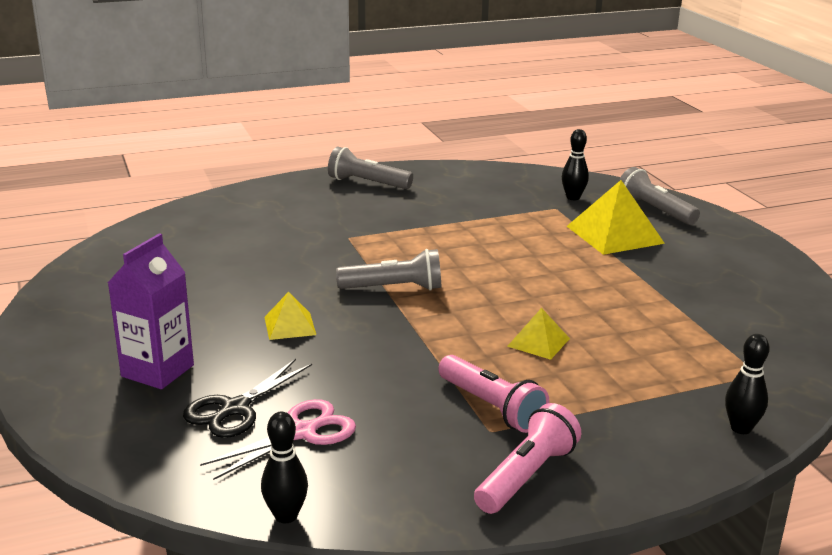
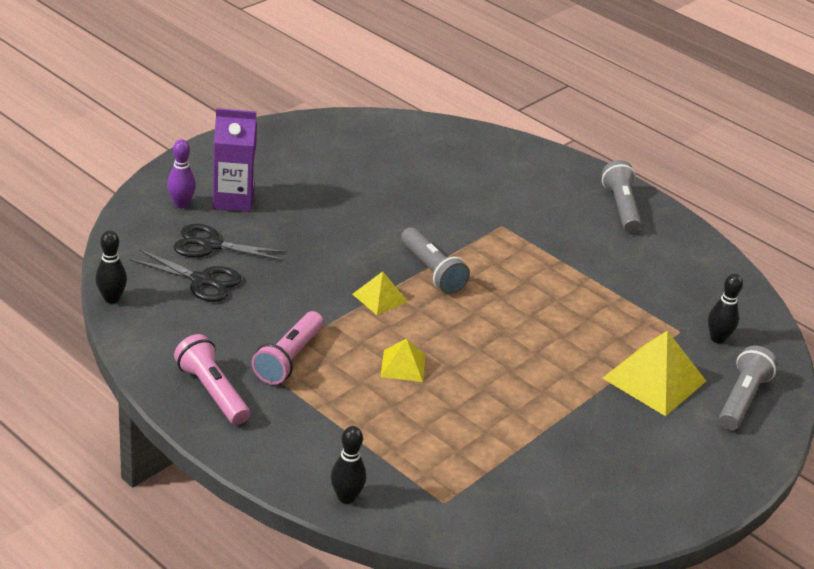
camera: 60 degrees right, 10 degrees up
(127, 410) = (181, 204): none -> purple bowling pin
(290, 326) = (333, 237): yellow pyramid -> yellow pyramid (379, 297)
(302, 433) = (201, 280): pink scissors -> black scissors
(526, 476) = (212, 391): pink flashlight -> pink flashlight turned 135 degrees counterclockwise

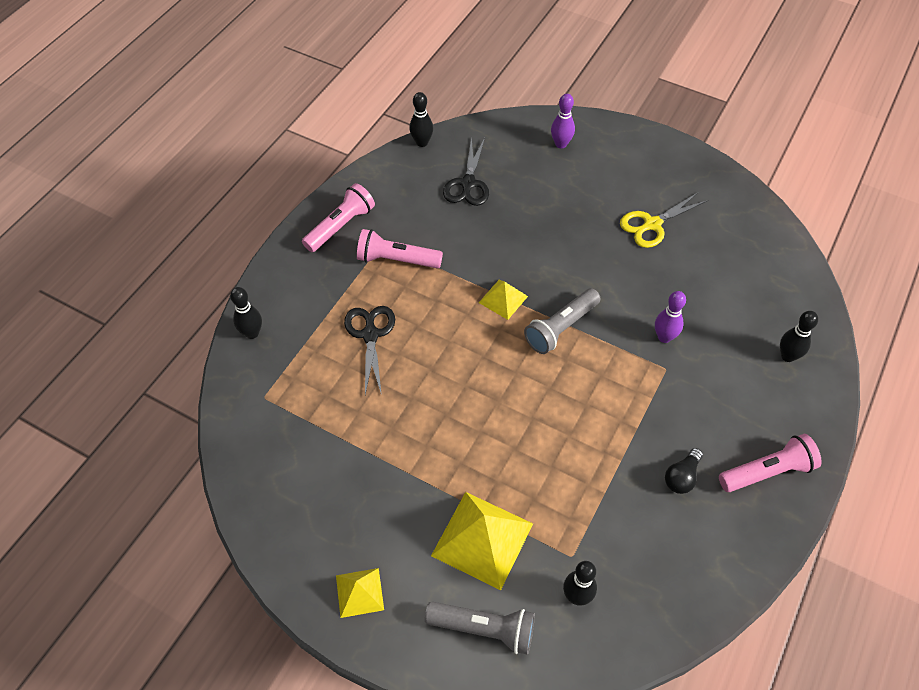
camera: 80 degrees right, 20 degrees up
(211, 245) = (516, 176): black scissors -> black scissors (370, 335)
(233, 200) = (586, 172): purple carton -> none
(327, 182) = (652, 224): none -> yellow scissors
(403, 365) = (419, 335): yellow pyramid -> yellow pyramid (359, 592)
(466, 216) = (664, 337): none -> purple bowling pin
(511, 161) = (787, 356): none -> black bowling pin
(615, 251) = (682, 477): none -> black light bulb
(621, 207) = (767, 472): grey flashlight -> pink flashlight

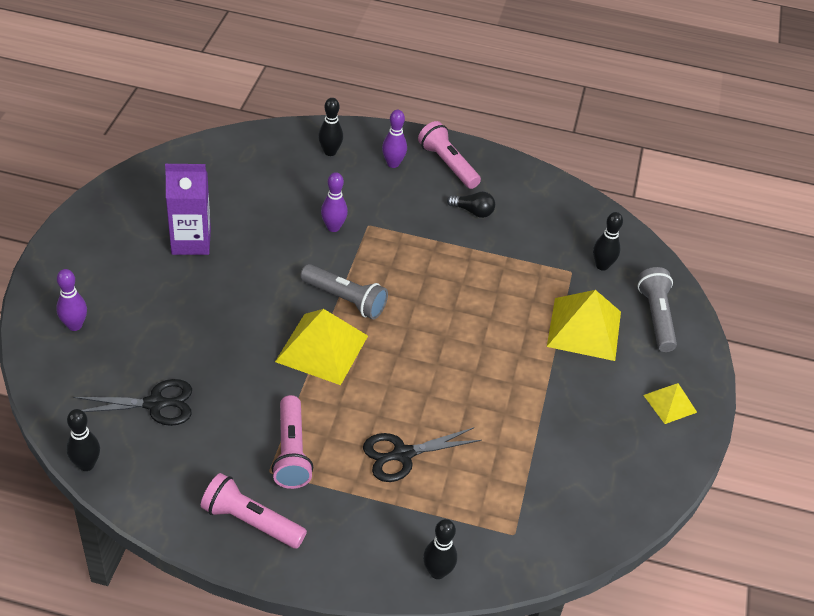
camera: 110 degrees left, 10 degrees down
(503, 299) = (322, 348): yellow pyramid -> yellow pyramid, size x1.82
(652, 224) = (191, 242): yellow scissors -> purple carton
(768, 414) = (393, 164): none -> purple bowling pin

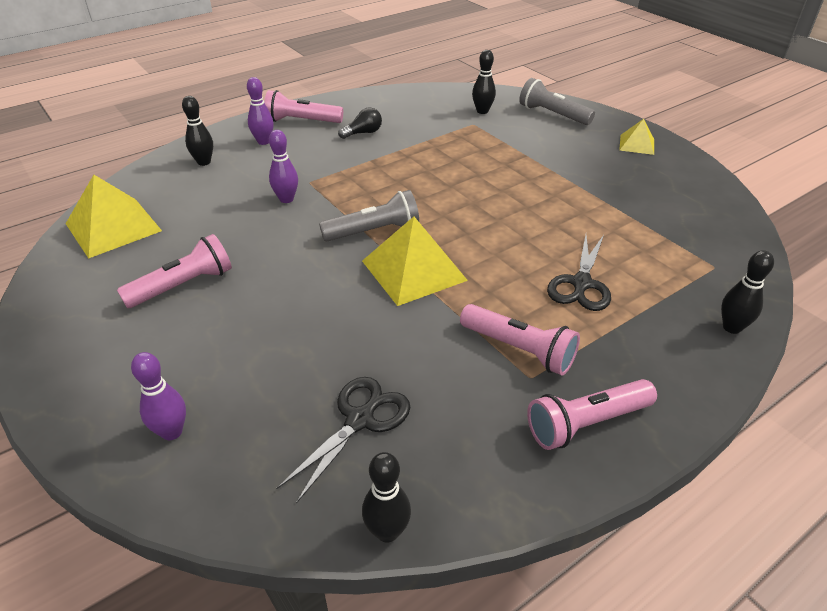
camera: 45 degrees left, 5 degrees down
(191, 242) = (183, 285): purple carton -> pink flashlight
(584, 328) = (533, 143): yellow pyramid -> yellow pyramid (113, 227)

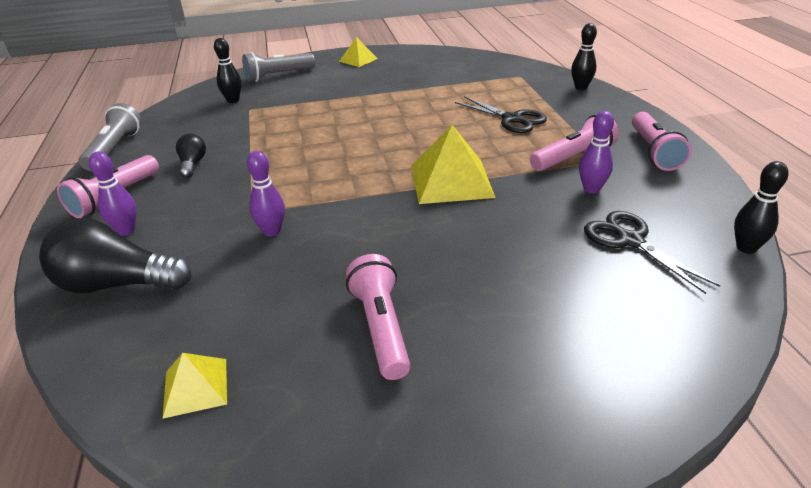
camera: 65 degrees left, 5 degrees down
(113, 227) = (195, 387): yellow pyramid -> yellow pyramid, size x0.55
(172, 432) = (621, 357): purple bowling pin -> purple bowling pin (591, 189)
(204, 162) = (117, 284): black bowling pin -> black light bulb
(374, 231) = (377, 189): grey flashlight -> grey flashlight (114, 149)

